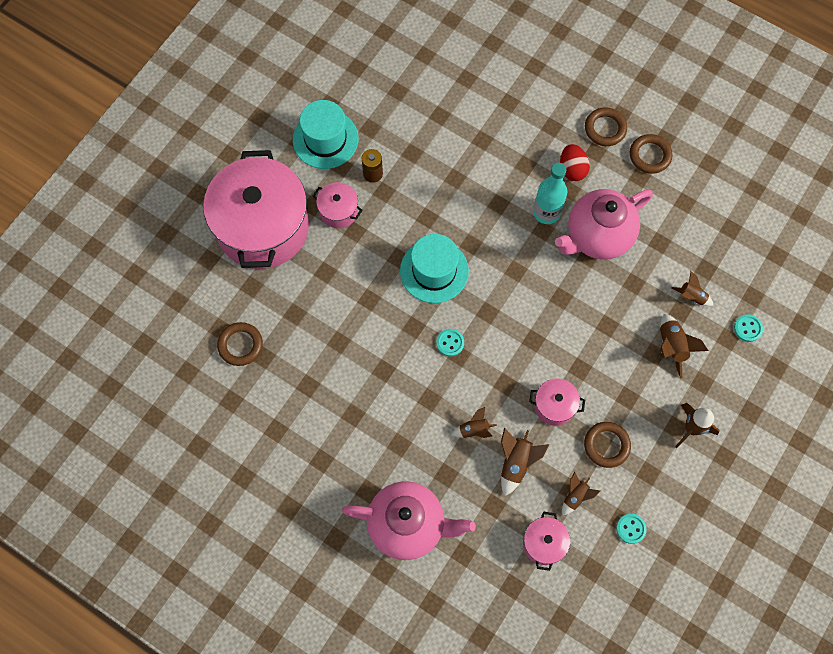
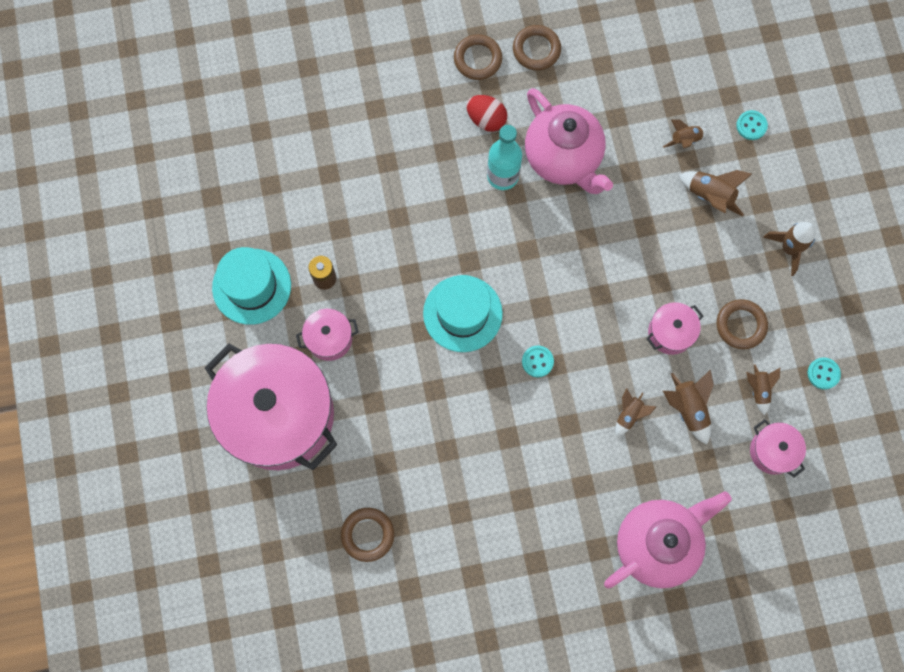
camera: 45 degrees left, 5 degrees up
(597, 236) = (563, 159): pink teapot -> pink teapot turned 45 degrees counterclockwise

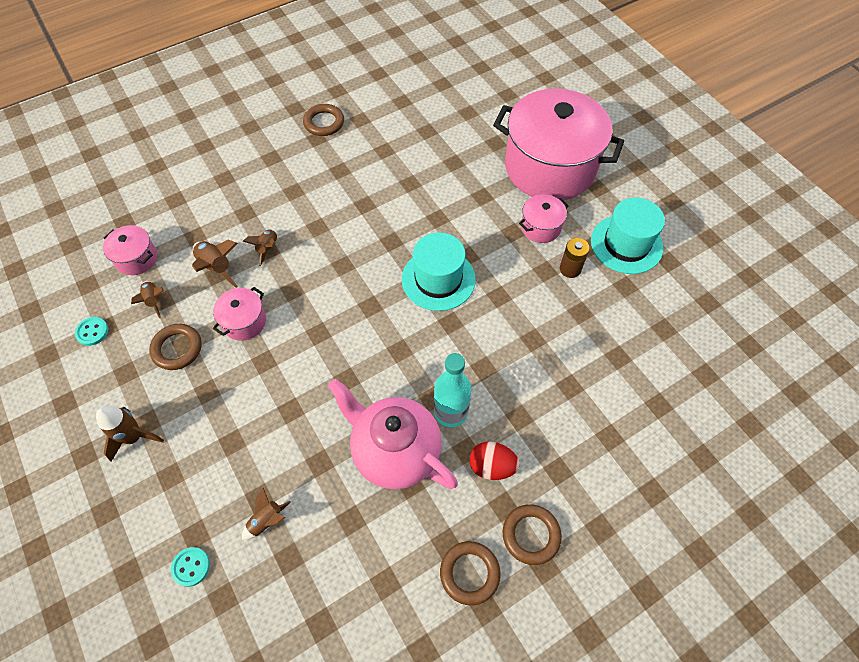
camera: 160 degrees right, 15 degrees down
(367, 534) = (446, 120): brown ring -> brown ring (324, 123)
(537, 361) = (359, 263): turquoise button -> none
(657, 543) = (225, 173): pink teapot -> none
(710, 196) = (227, 465): brown rocket -> none

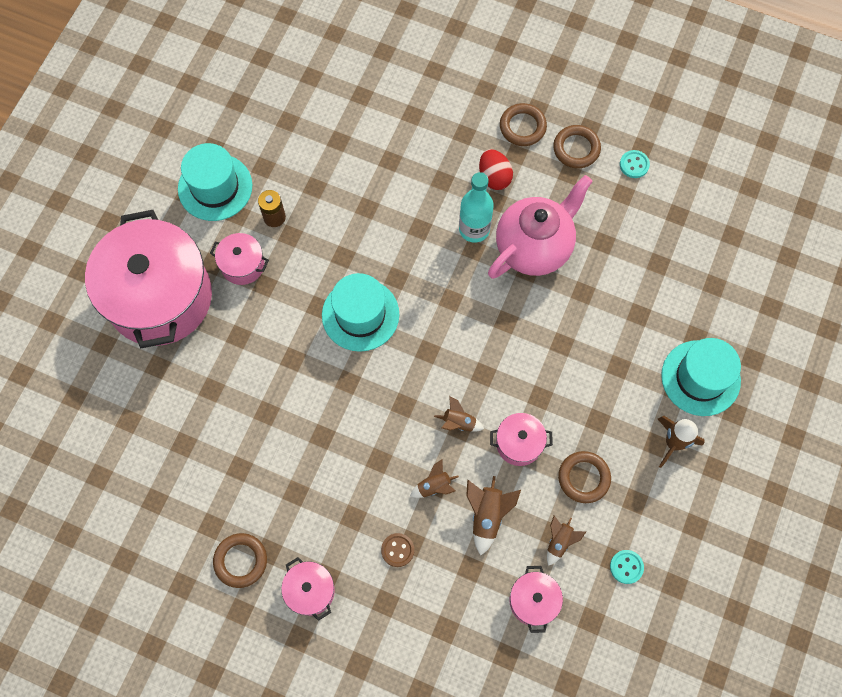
camera: 125 degrees left, 10 degrees up
(158, 507) = (700, 378): none -> turquoise hat
(191, 567) = (715, 321): turquoise button -> turquoise button (634, 165)
(248, 203) = (397, 550): none -> brown button
(267, 520) = (648, 296): brown rocket -> brown rocket (458, 422)
(271, 146) = (310, 591): none -> pink pot
(395, 452) = (534, 247): pink teapot -> pink teapot turned 135 degrees counterclockwise

